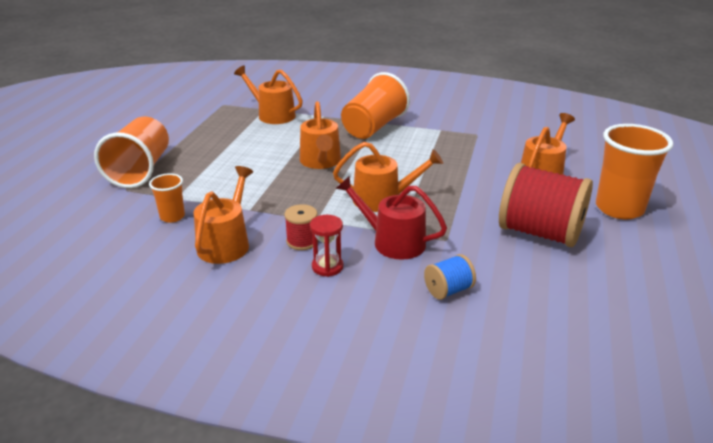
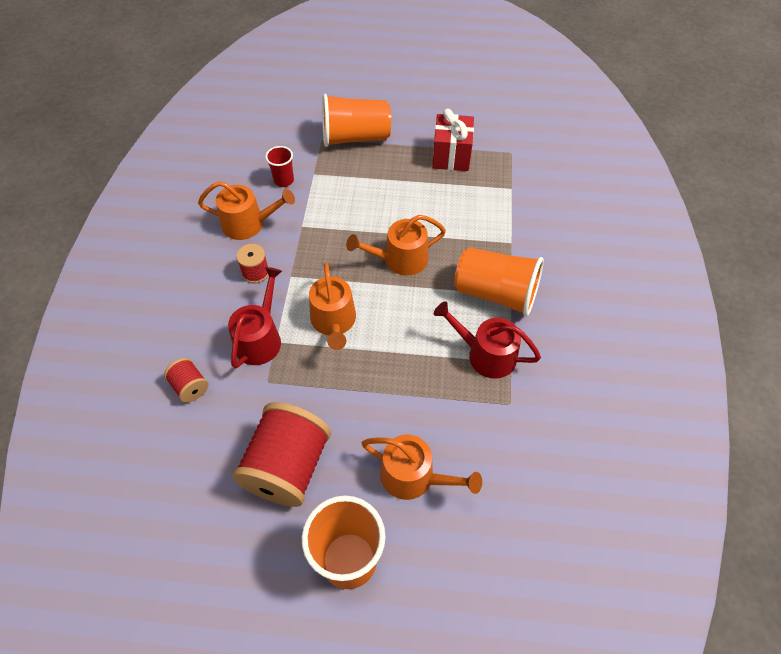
camera: 80 degrees right, 25 degrees up
(172, 217) = (284, 180): orange cup -> red cup
(207, 127) = (451, 156): none -> red gift
(273, 115) = (498, 198): orange watering can -> none
(327, 267) = (220, 296): red hourglass -> none
(432, 137) = (486, 354): none -> red watering can
(448, 290) = (190, 387): blue spool -> red spool

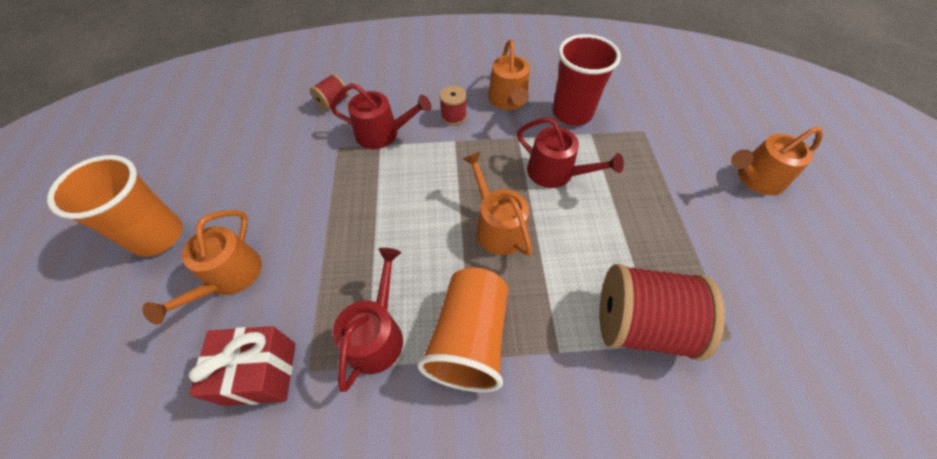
camera: 80 degrees right, 0 degrees up
(284, 180) = (572, 113): red cup -> red cup, size x1.96
(287, 467) = (254, 177): red spool -> red spool (640, 324)
(334, 321) = (406, 182): orange watering can -> orange watering can (756, 178)
(352, 209) = (555, 173): none -> red watering can
(355, 137) = (662, 158): orange cup -> none
(451, 156) = (683, 260): red gift -> red gift (261, 373)

